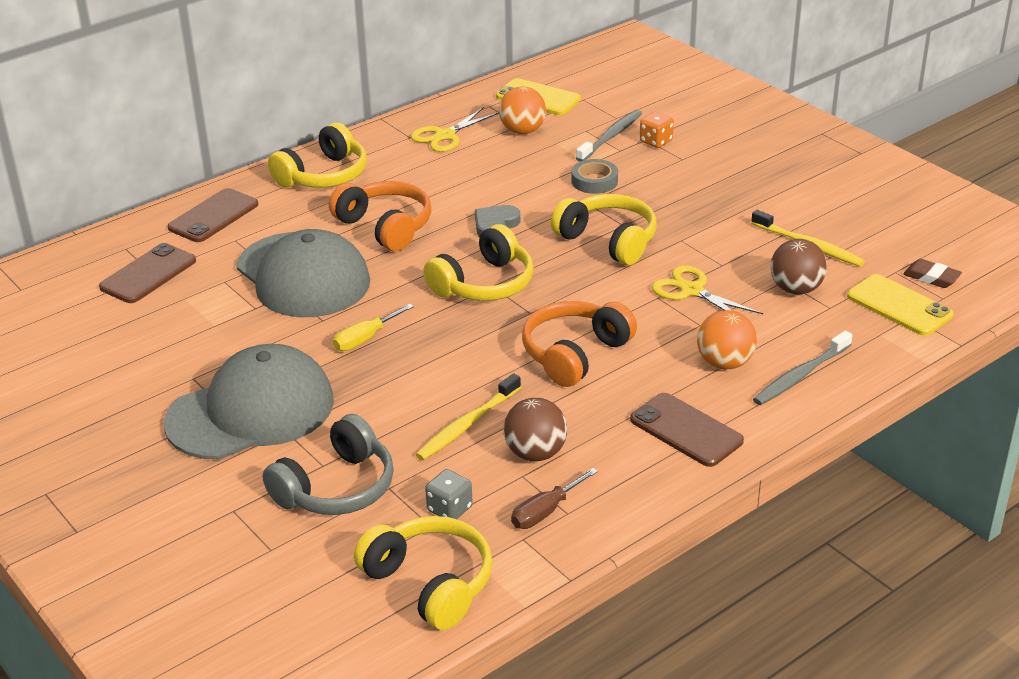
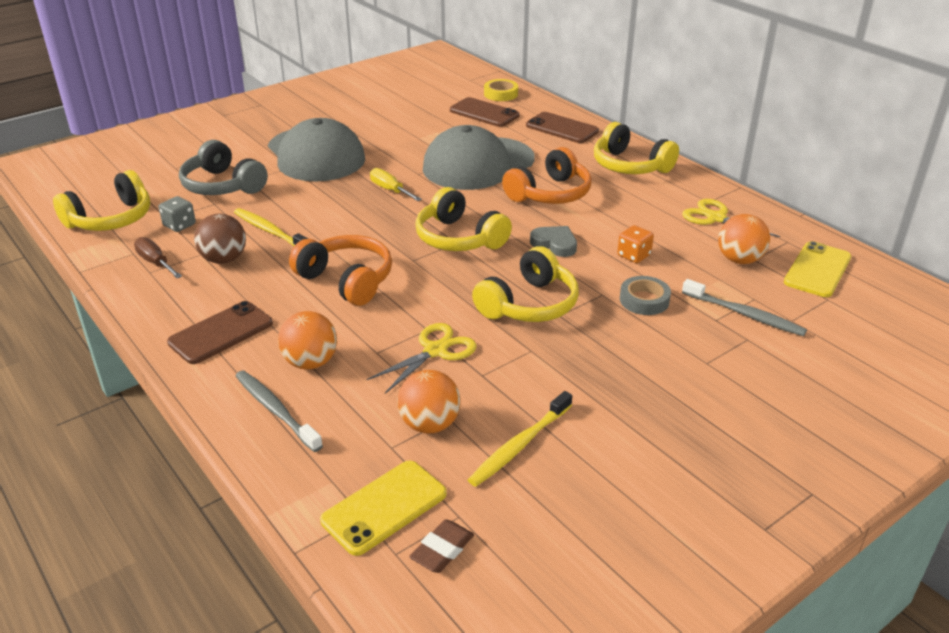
camera: 90 degrees right, 0 degrees up
(86, 262) = (501, 94): none -> yellow tape
(656, 141) = (743, 345): orange dice -> orange dice (634, 255)
(796, 289) = (429, 424): brown ball -> orange ball

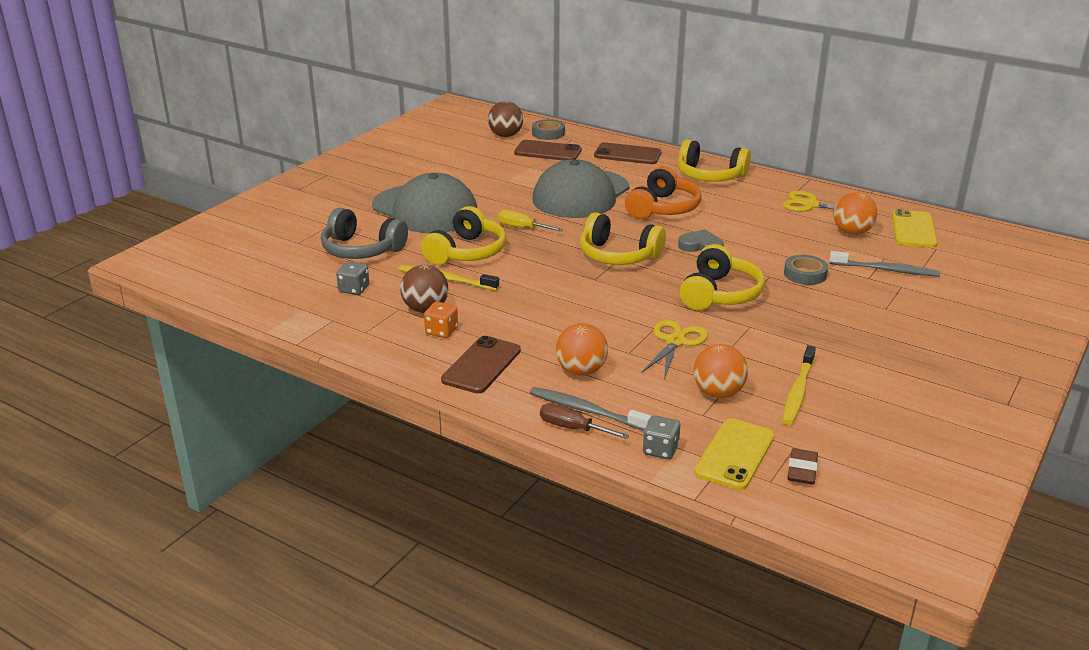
camera: 20 degrees left, 5 degrees down
(111, 219) = (280, 296): yellow headphones -> yellow headphones (467, 252)
(155, 262) = (363, 323): brown screwdriver -> brown screwdriver (572, 428)
(310, 479) = (660, 450): none -> grey dice
(347, 280) = (552, 305): orange headphones -> none
(457, 90) = (505, 135): none -> brown ball
(501, 94) = (548, 133): yellow tape -> grey tape
(634, 255) = (770, 243): orange dice -> orange dice (441, 331)

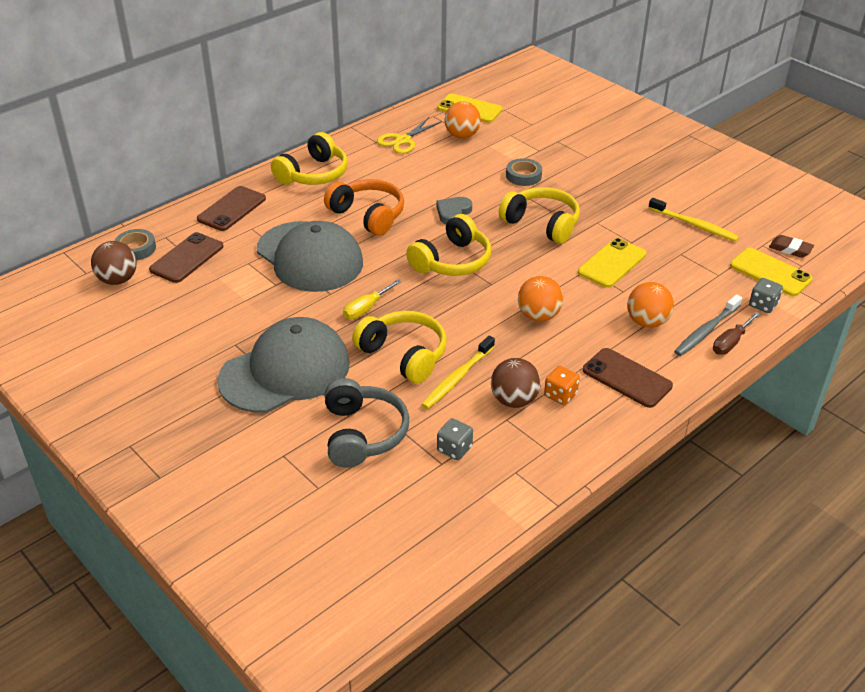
camera: 75 degrees left, 10 degrees up
(361, 250) = (363, 434): grey headphones -> grey headphones turned 45 degrees counterclockwise
(675, 341) = (612, 263): yellow scissors -> yellow phone
(718, 393) = (690, 260): orange ball -> orange ball (538, 316)
(886, 270) = (530, 139): grey toothbrush -> none

